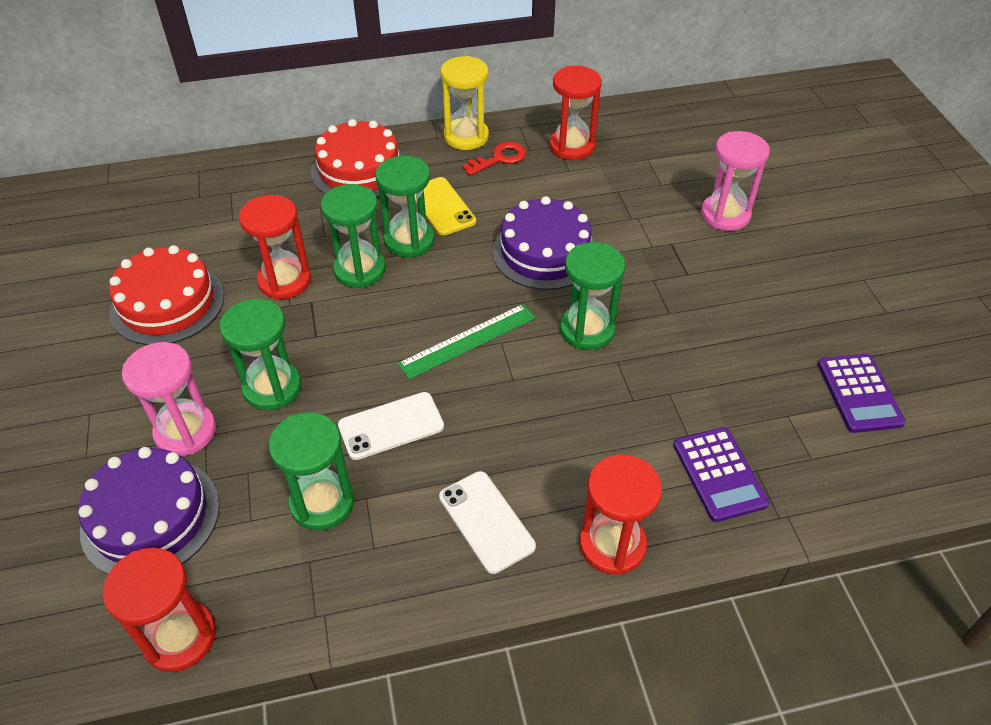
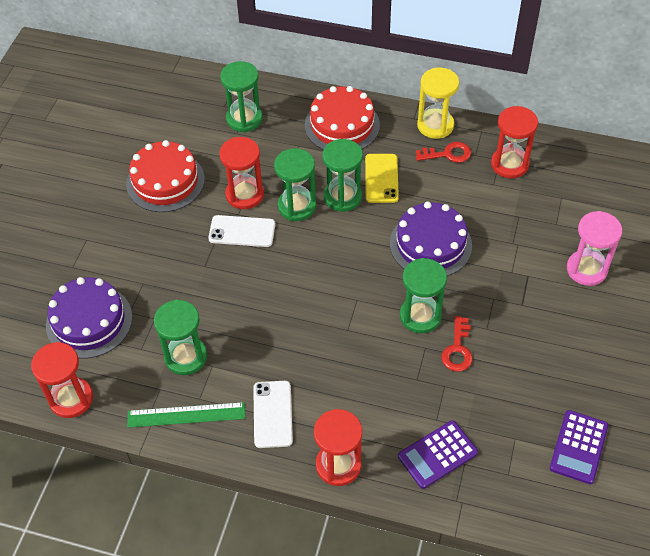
camera: 30 degrees right, 5 degrees up
(185, 431) = (133, 276): pink hourglass -> none
(272, 387) = (197, 268): green hourglass -> green hourglass (244, 119)
(391, 426) = (253, 326): white phone -> white phone (242, 231)
(468, 340) = (336, 289): green ruler -> green ruler (186, 415)
(655, 348) = (457, 349): none -> red key
(719, 474) = (437, 455): purple calculator -> purple calculator turned 45 degrees clockwise

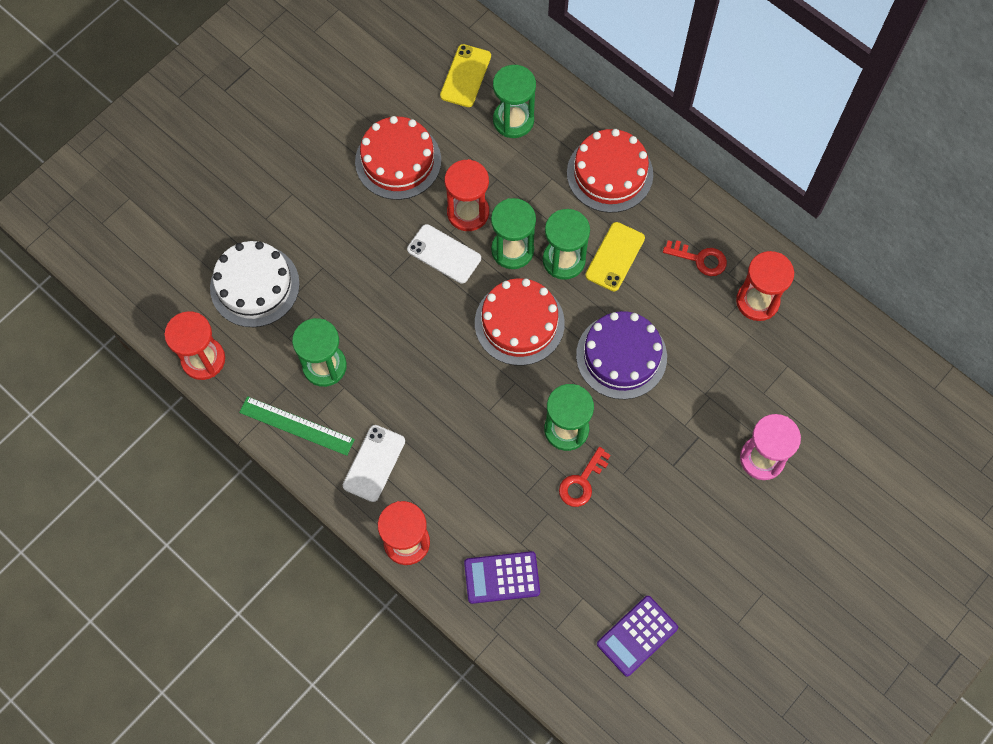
camera: 25 degrees right, 15 degrees up
(89, 321) = (254, 286): purple cake -> white cake
(188, 104) = (465, 76): none -> yellow phone
(334, 255) = (519, 323): none -> red cake
(435, 125) = (707, 218): yellow hourglass -> none

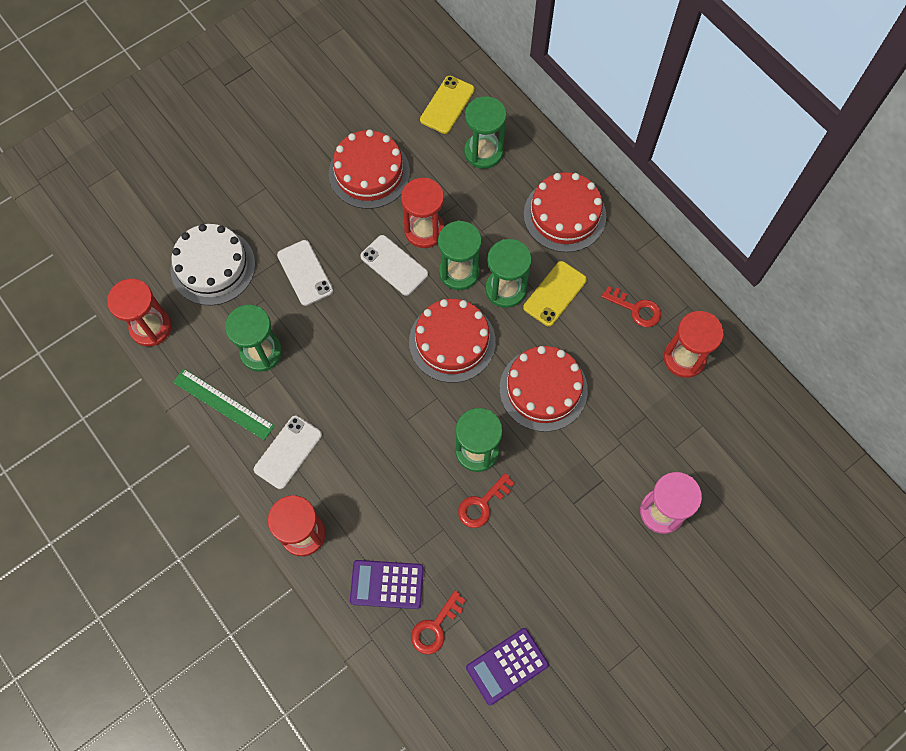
camera: 10 degrees right, 0 degrees up
(352, 277) = (305, 273): none -> white phone
(558, 611) = (435, 627): none -> red key
(621, 356) = (543, 389): purple cake -> red cake

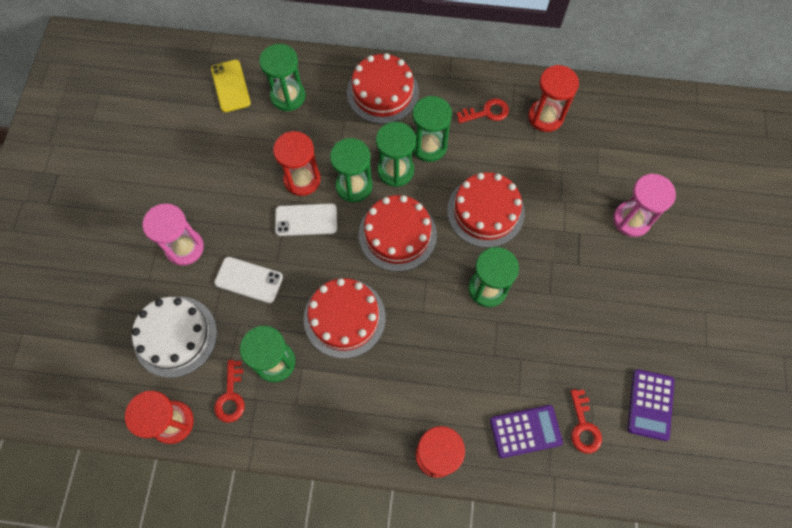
camera: 45 degrees left, 0 degrees up
(223, 404) = (286, 423): green ruler -> none
(284, 205) = (184, 248): none -> pink hourglass
(288, 452) = (367, 411): white phone -> none
(369, 173) = (223, 174): red cake -> red cake (344, 318)
(387, 584) = (525, 431): purple calculator -> purple calculator turned 150 degrees counterclockwise
(482, 504) = (527, 319): red key -> red key (231, 396)
(554, 293) = (429, 146): yellow phone -> green hourglass

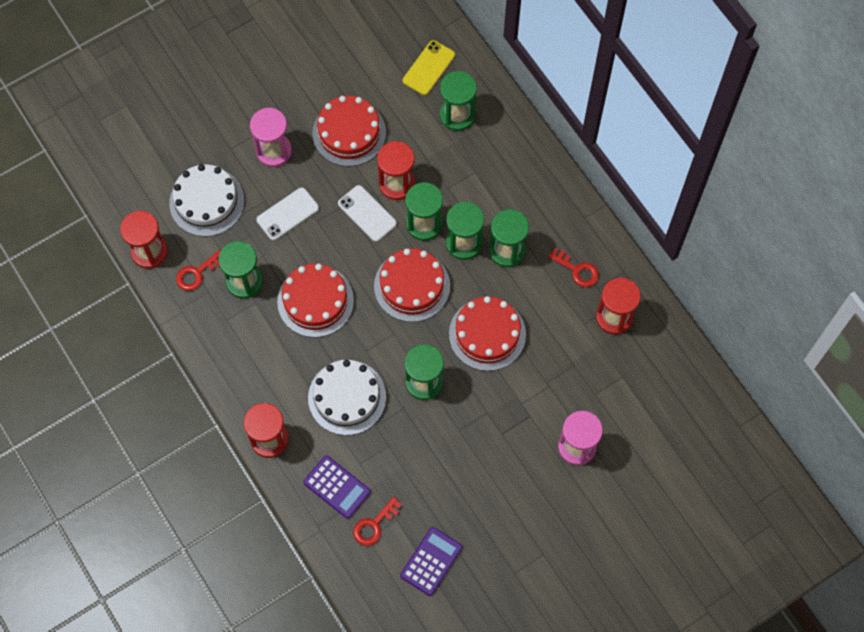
camera: 50 degrees right, 0 degrees up
(249, 280) = (287, 214): white phone -> white phone turned 75 degrees clockwise
(382, 92) = (524, 180): red cake -> red cake (349, 133)
(451, 359) = (347, 397): none -> white cake
(650, 404) = (431, 561): purple calculator -> purple calculator turned 150 degrees clockwise

